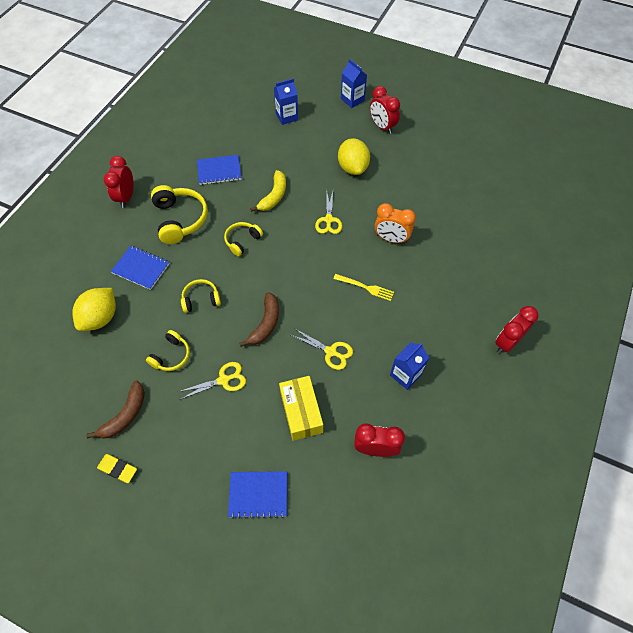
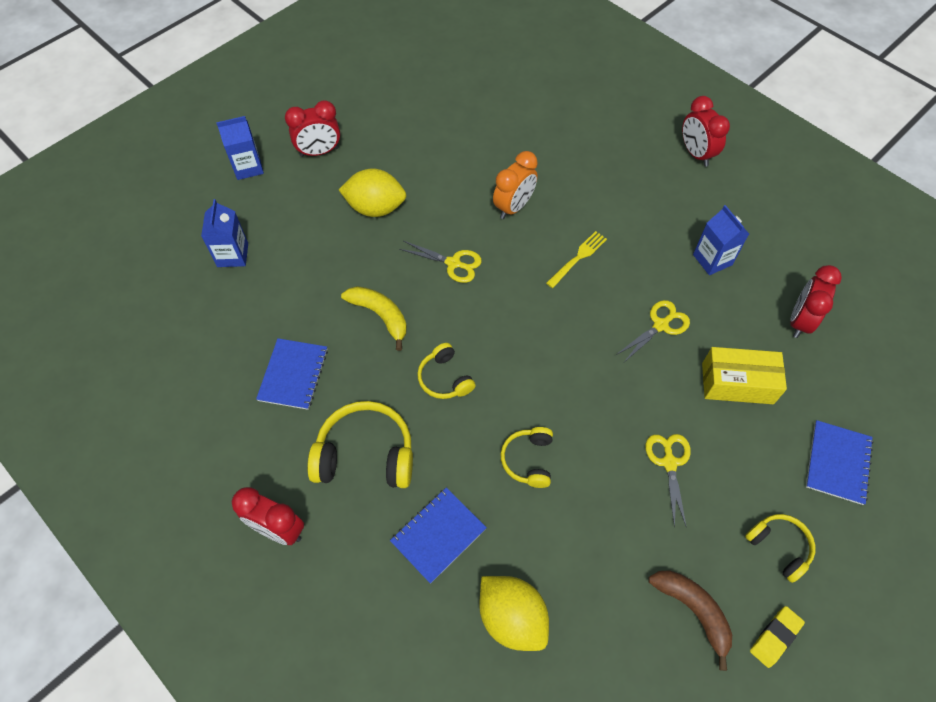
camera: 70 degrees left, 0 degrees up
(171, 356) = (612, 523): yellow headphones -> yellow headphones (779, 547)
(265, 323) = (596, 387): brown banana -> none

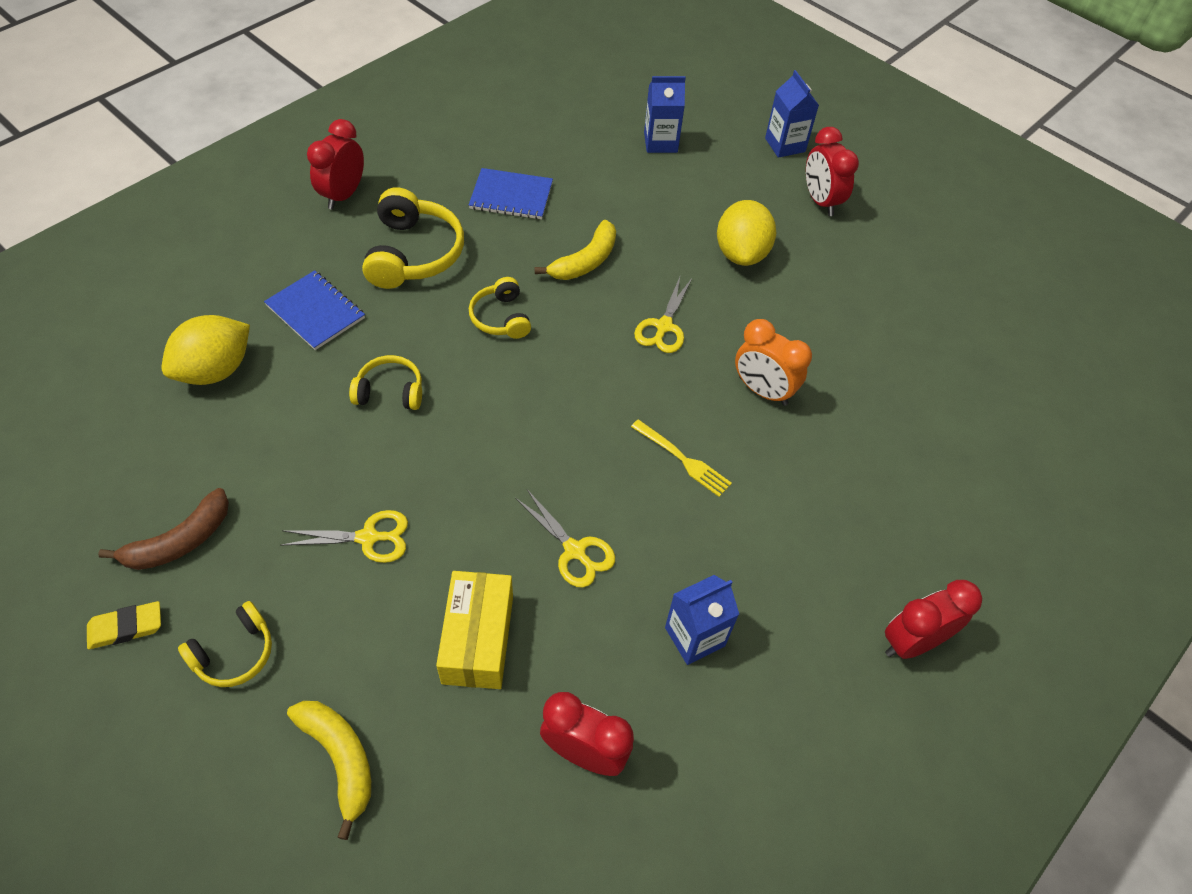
camera: 85 degrees right, 5 degrees down
(445, 378) = (501, 318): yellow headphones -> yellow headphones turned 75 degrees counterclockwise
(775, 637) = (126, 627): yellow eraser -> yellow eraser turned 60 degrees counterclockwise
(838, 463) = (340, 759): blue notebook -> yellow banana

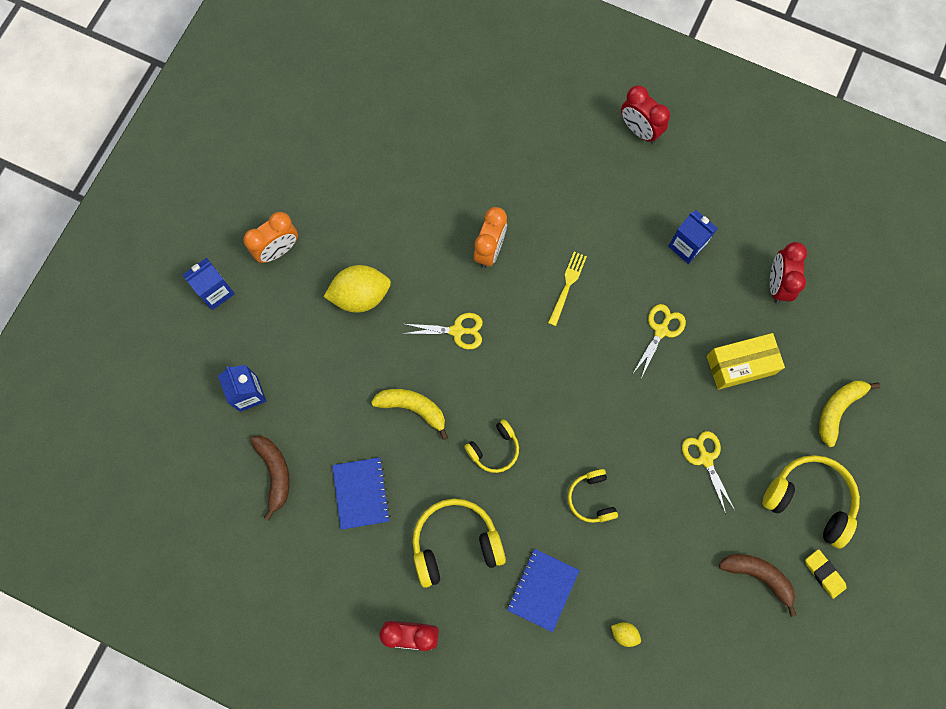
camera: 105 degrees left, 20 degrees up
(215, 370) = (624, 633): yellow lemon -> yellow lemon, size x0.45
(234, 653) = (809, 500): yellow headphones -> yellow headphones, size x1.71
(567, 141) = (274, 473): none -> brown banana
(820, 201) = (278, 250): red clock -> orange clock

